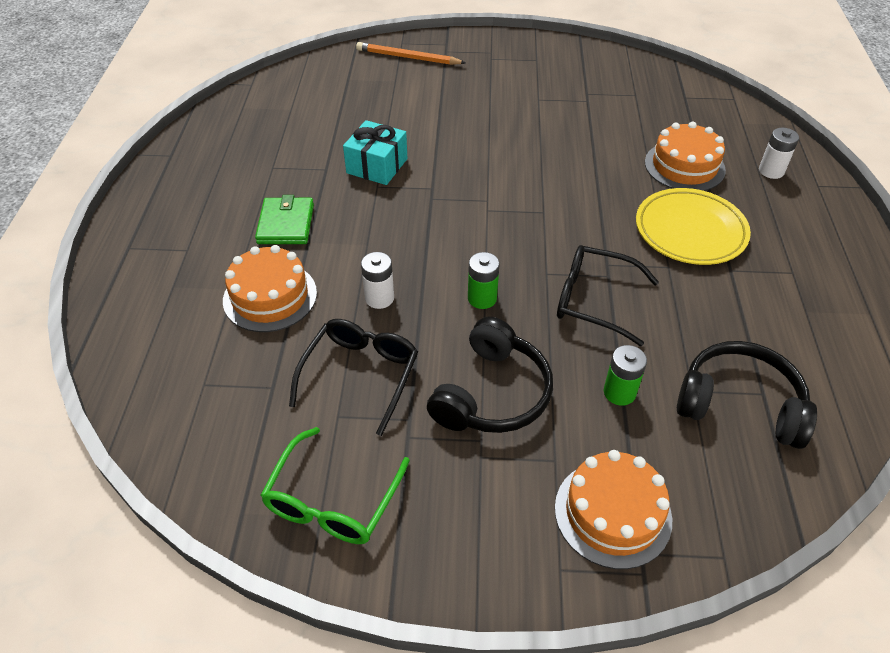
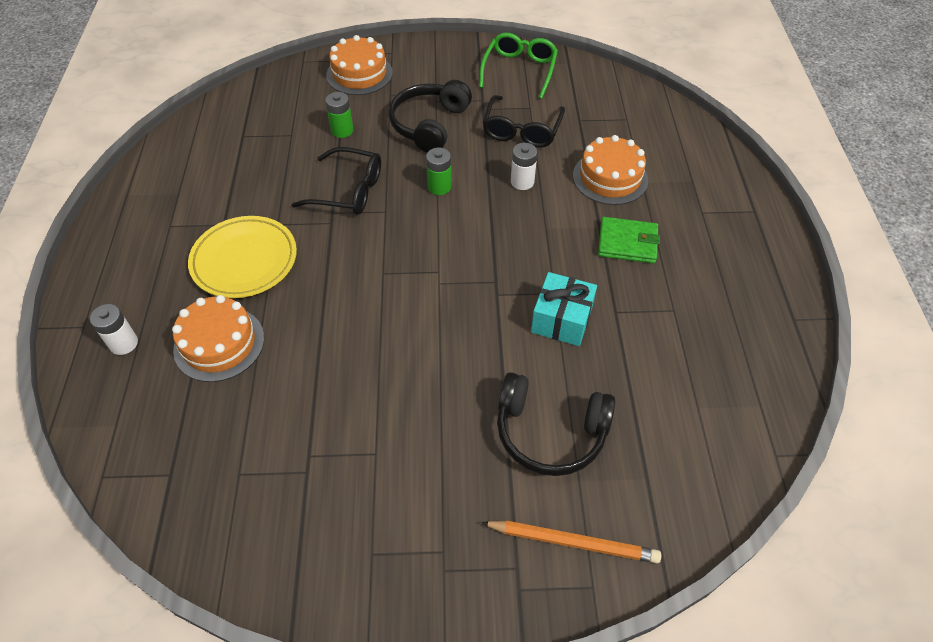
camera: 175 degrees right, 5 degrees up
(286, 224) = (627, 243): green wallet -> green wallet turned 75 degrees counterclockwise
(740, 404) = (262, 128): black headphones -> black headphones (550, 432)

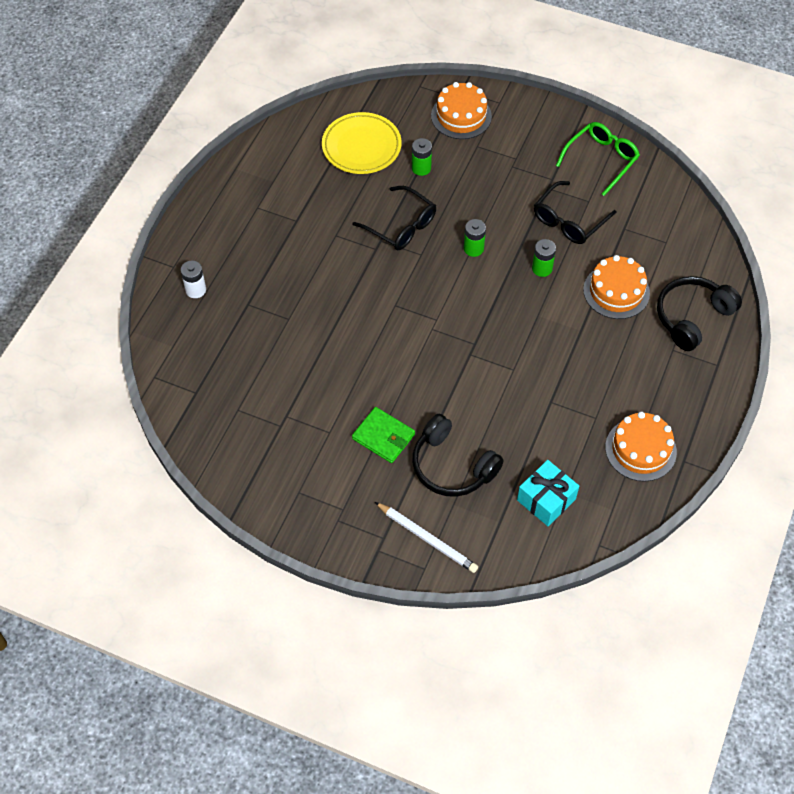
camera: 25 degrees right, 5 degrees up
(219, 343) = (258, 315): orange cake -> orange cake (640, 449)
(244, 260) = (300, 257): yellow plate -> yellow plate (361, 147)
(429, 125) = (495, 188): black headphones -> black headphones (692, 317)
(522, 182) = (542, 268): white battery -> green battery
(561, 319) = (506, 392): turquoise gift -> turquoise gift (546, 499)
(573, 542) = (427, 539): orange pencil -> white pencil
(627, 243) = (594, 352): green wallet -> green wallet (383, 436)

